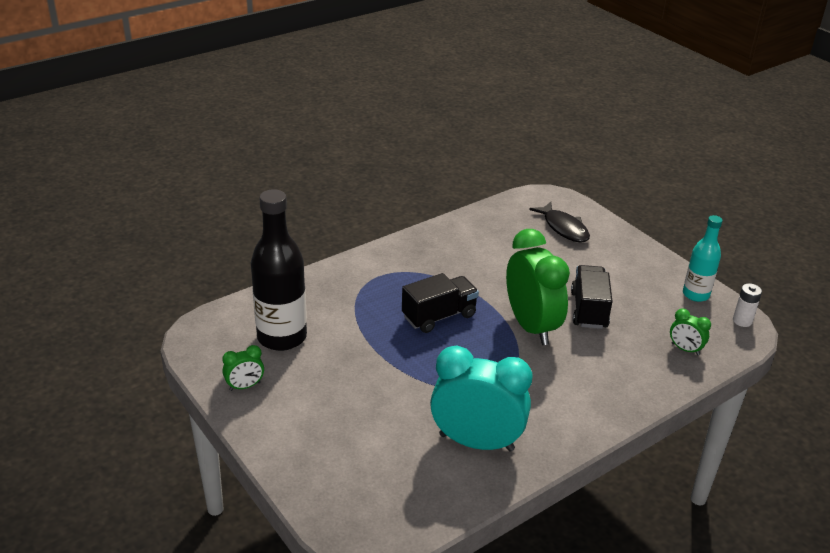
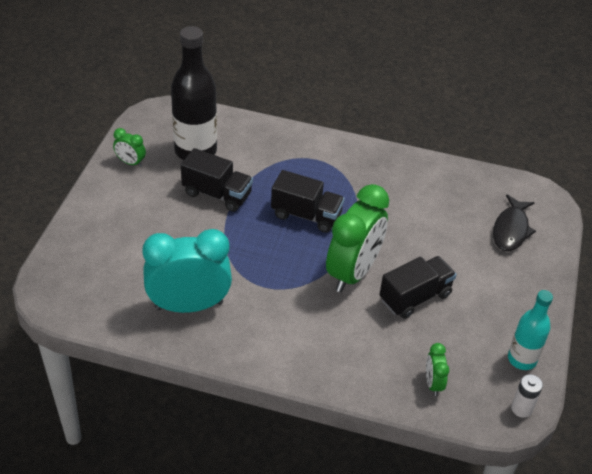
camera: 50 degrees right, 10 degrees up
(354, 353) = (217, 194): none -> black truck
(476, 442) = (189, 305): turquoise clock -> turquoise clock turned 75 degrees counterclockwise

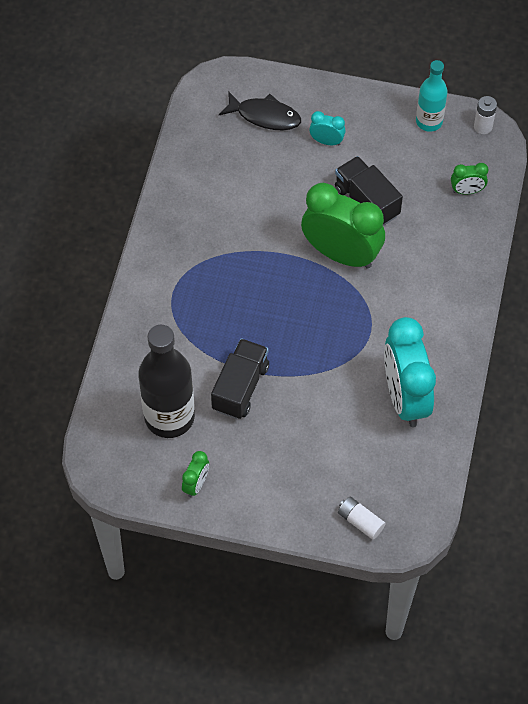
camera: 90 degrees left, 15 degrees up
(69, 261) = (360, 521): none -> white battery
(306, 215) = (264, 298): black truck -> none
(486, 272) = (326, 141): none -> turquoise clock

